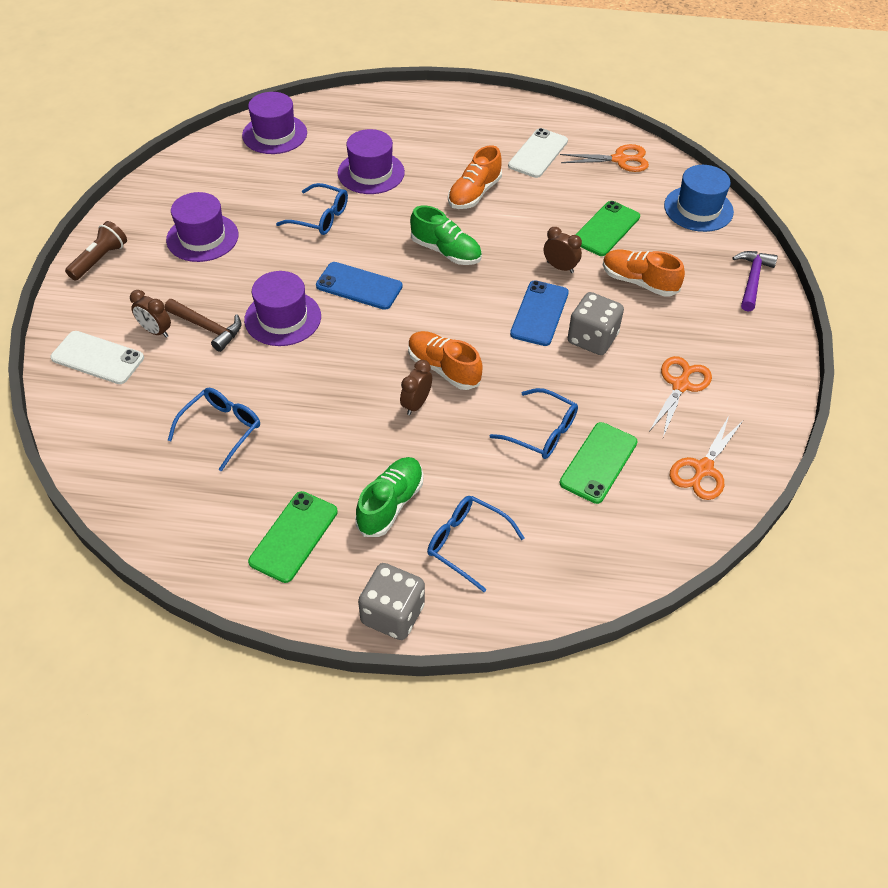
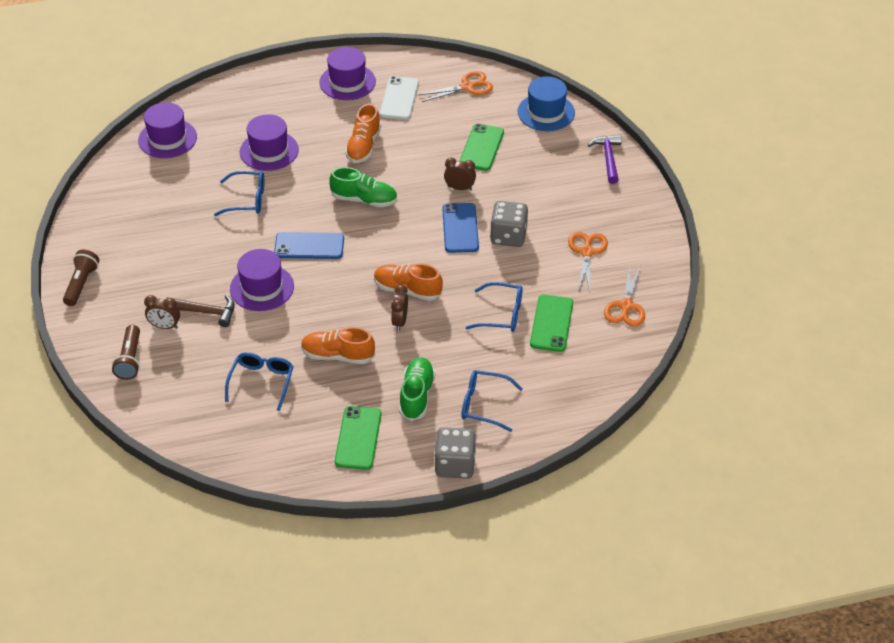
camera: 20 degrees left, 5 degrees down
(97, 358) = (130, 359): white phone -> brown flashlight
(202, 237) = (157, 242): purple hat -> purple hat (347, 82)
(639, 282) = (525, 183): orange shoe -> orange shoe (338, 355)

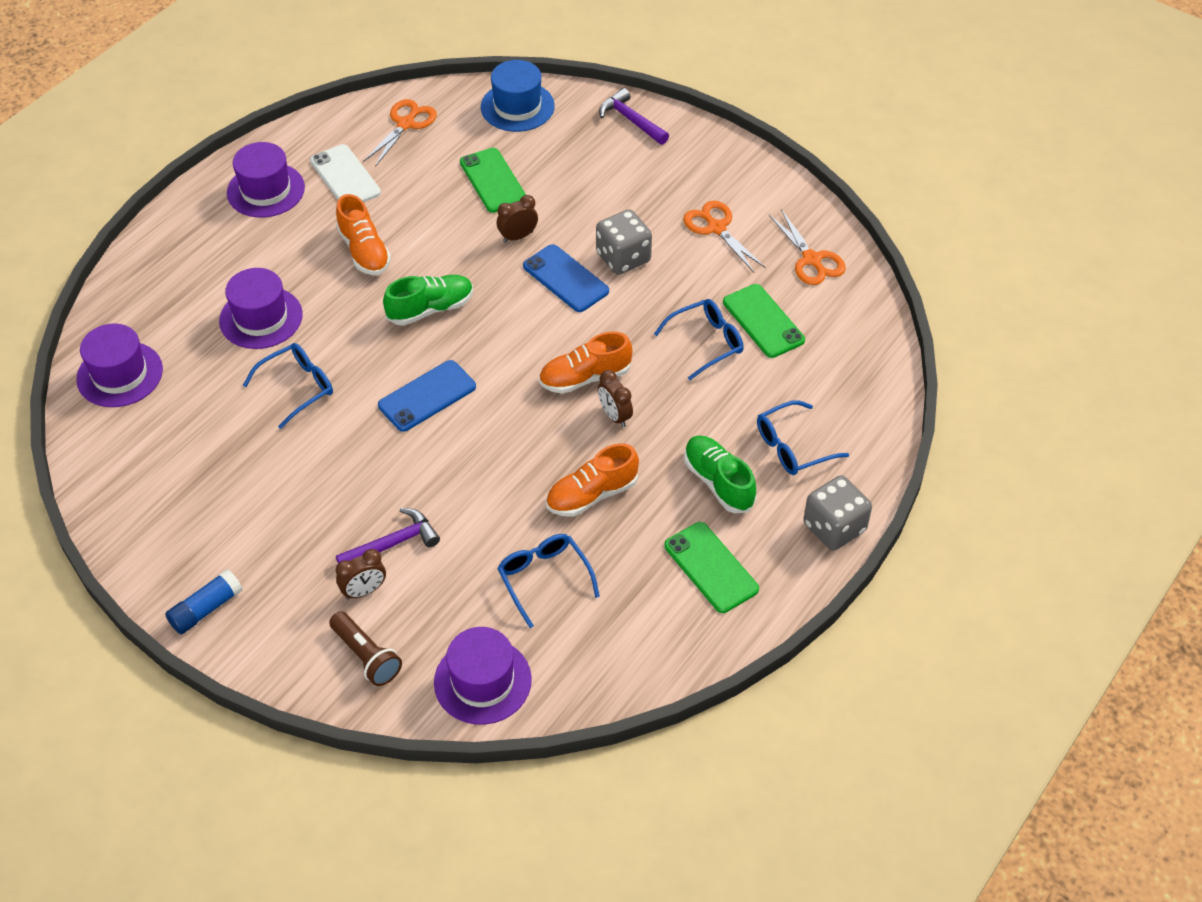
camera: 40 degrees left, 5 degrees up
(81, 284) = (206, 609): brown flashlight -> blue glue stick
(205, 312) = (393, 544): brown hammer -> purple hammer
(262, 287) = (426, 475): purple hat -> purple hat (482, 681)

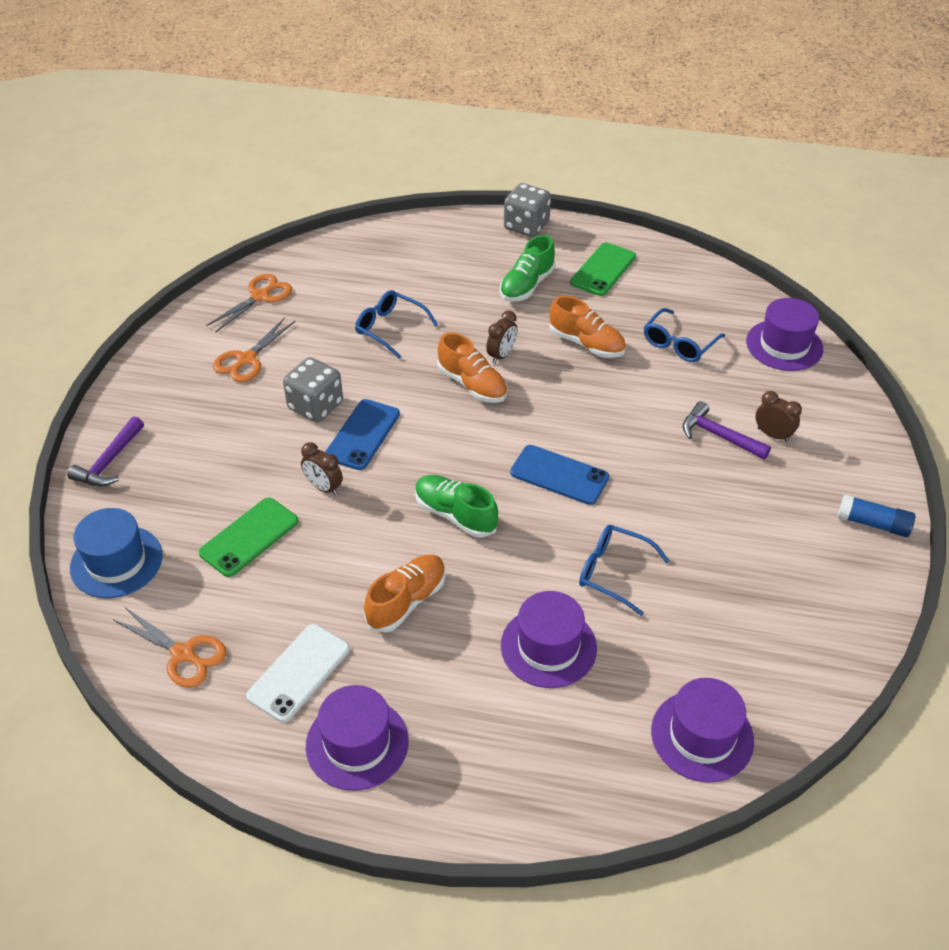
camera: 115 degrees left, 5 degrees down
(366, 656) = (821, 411): brown flashlight -> none
(405, 124) = (183, 654): orange scissors -> orange scissors turned 150 degrees counterclockwise
(763, 321) = (347, 304): green phone -> none
(792, 447) = (468, 260): blue glasses -> none

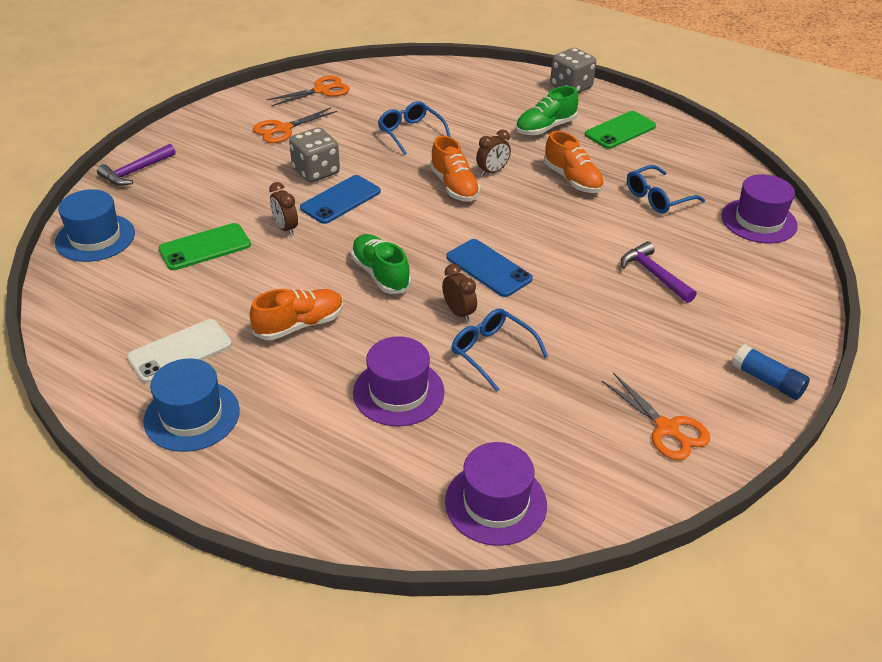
camera: 20 degrees right, 5 degrees down
(183, 654) = (101, 313): orange scissors -> orange scissors (666, 428)
(357, 743) = (192, 415): purple hat -> blue hat
(773, 435) = (707, 286): brown clock -> brown clock (459, 313)

